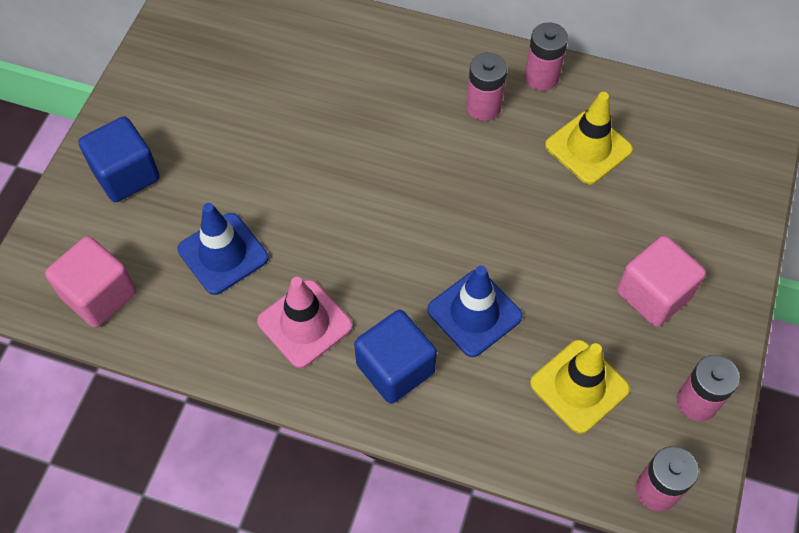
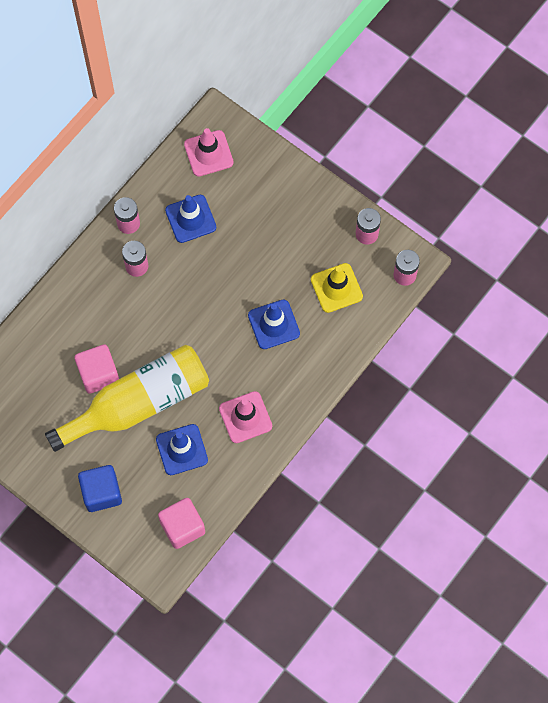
camera: 70 degrees left, 10 degrees up
(277, 176) = (138, 403): none -> yellow bottle
(395, 368) = (291, 378): blue cube -> none
(588, 148) = (190, 219): yellow traffic cone -> blue traffic cone
(653, 294) = (298, 227): pink cube -> pink cube (98, 374)
(701, 137) = (208, 153): none -> pink traffic cone

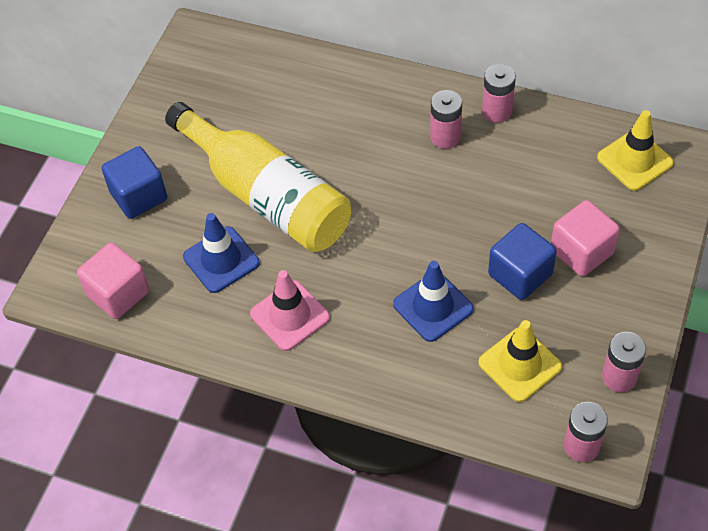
camera: 75 degrees right, 15 degrees down
(98, 374) = (289, 145): pink cube -> pink cube (581, 251)
(190, 219) = (535, 170): blue traffic cone -> none
(208, 153) = (635, 160): pink traffic cone -> yellow traffic cone
(270, 262) = (520, 274): none -> blue cube

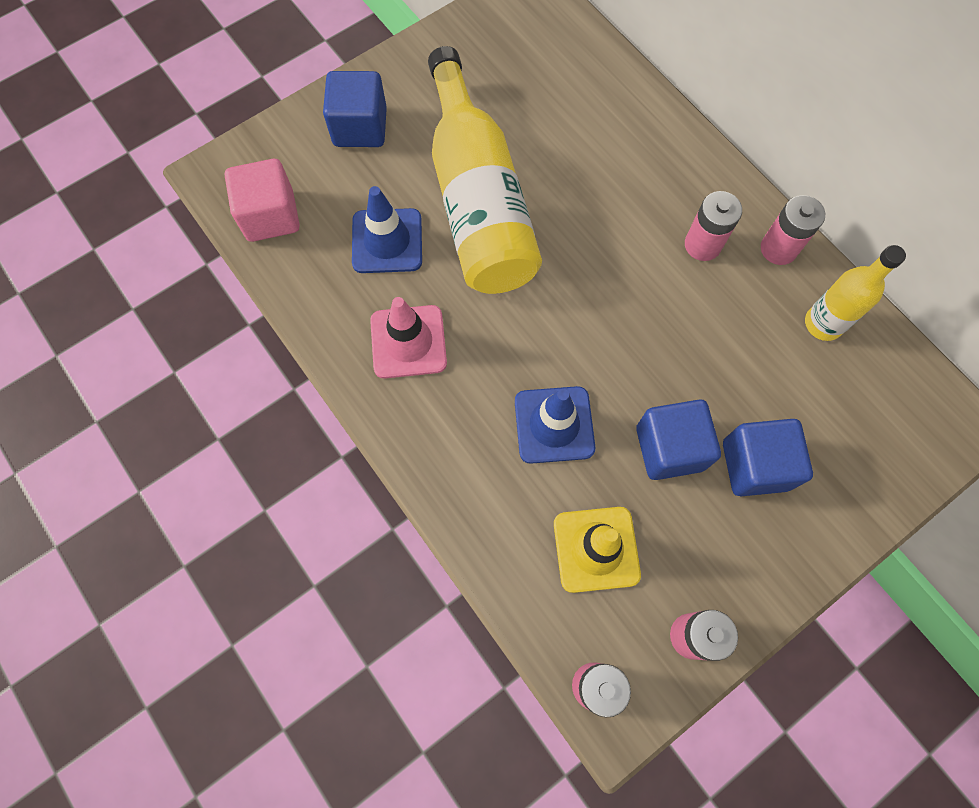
camera: 30 degrees right, 15 degrees up
(560, 141) = (823, 324): none -> yellow bottle
(581, 251) = (755, 465): pink cube -> blue cube
(635, 160) = (891, 397): yellow traffic cone -> none

